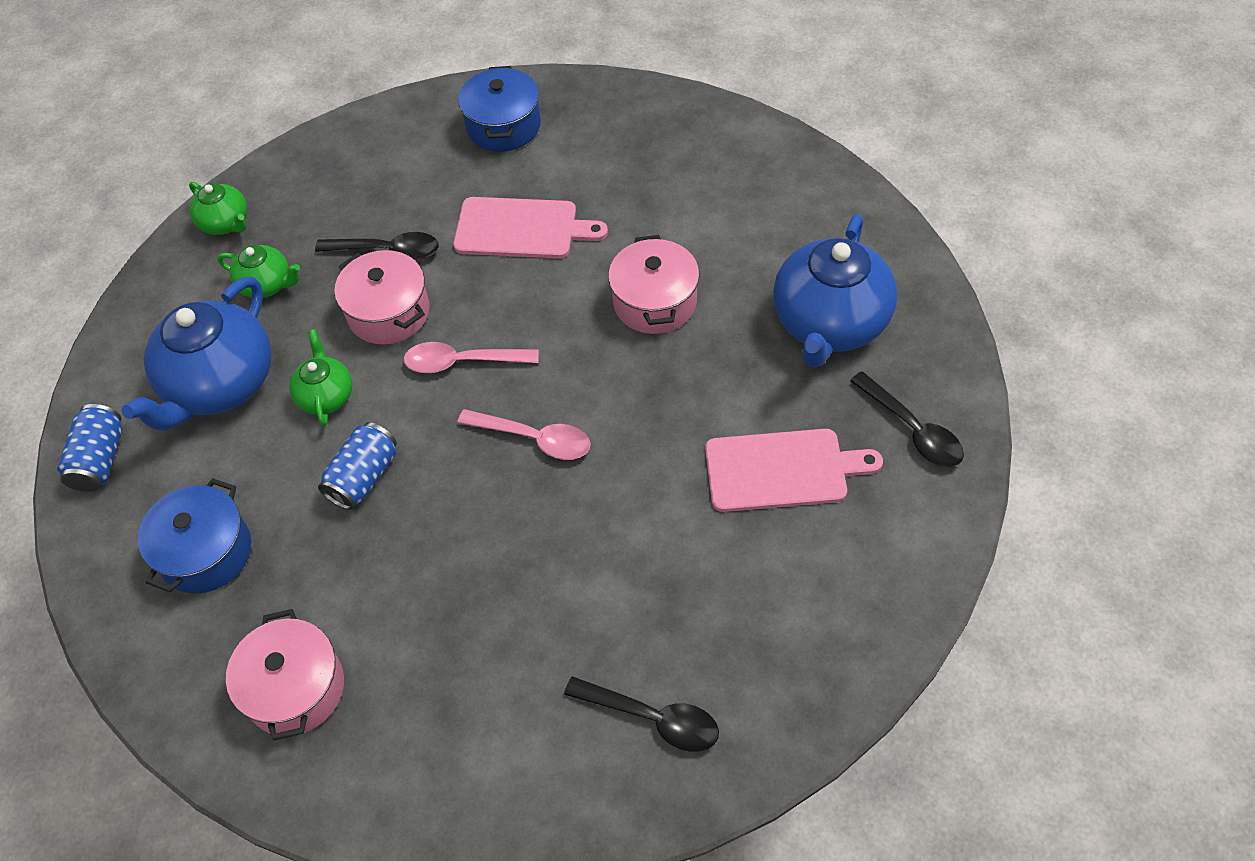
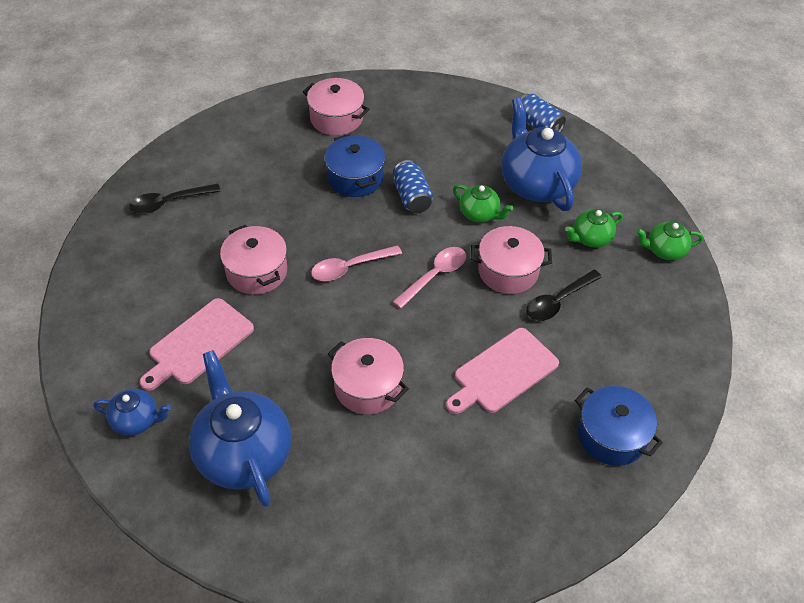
camera: 130 degrees right, 5 degrees down
(206, 552) = (439, 129): blue pot -> blue pot (355, 178)
(639, 514) = (256, 271): none -> pink pot
(912, 429) = (136, 421): black spoon -> blue teapot

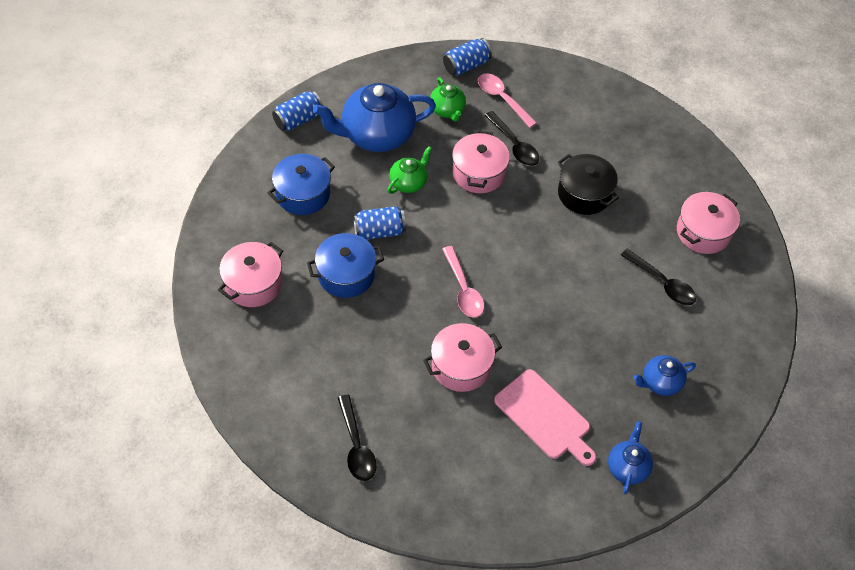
camera: 85 degrees left, 5 degrees up
(243, 453) = (660, 382): blue teapot -> blue teapot, size x0.50
(368, 387) = (595, 288): pink pot -> pink pot (703, 232)
(384, 457) = (662, 283): none -> black spoon
(435, 275) = (479, 226): pink spoon -> pink spoon (502, 99)
(503, 372) = (584, 194): pink cutting board -> black pot
(612, 436) = (643, 138): blue pot -> blue pot (303, 194)
(664, 250) = (466, 66): green teapot -> blue can

